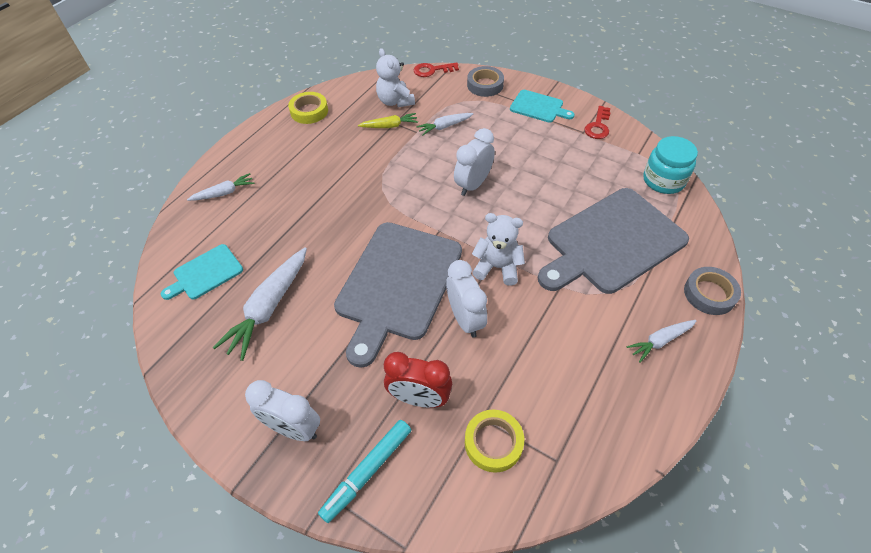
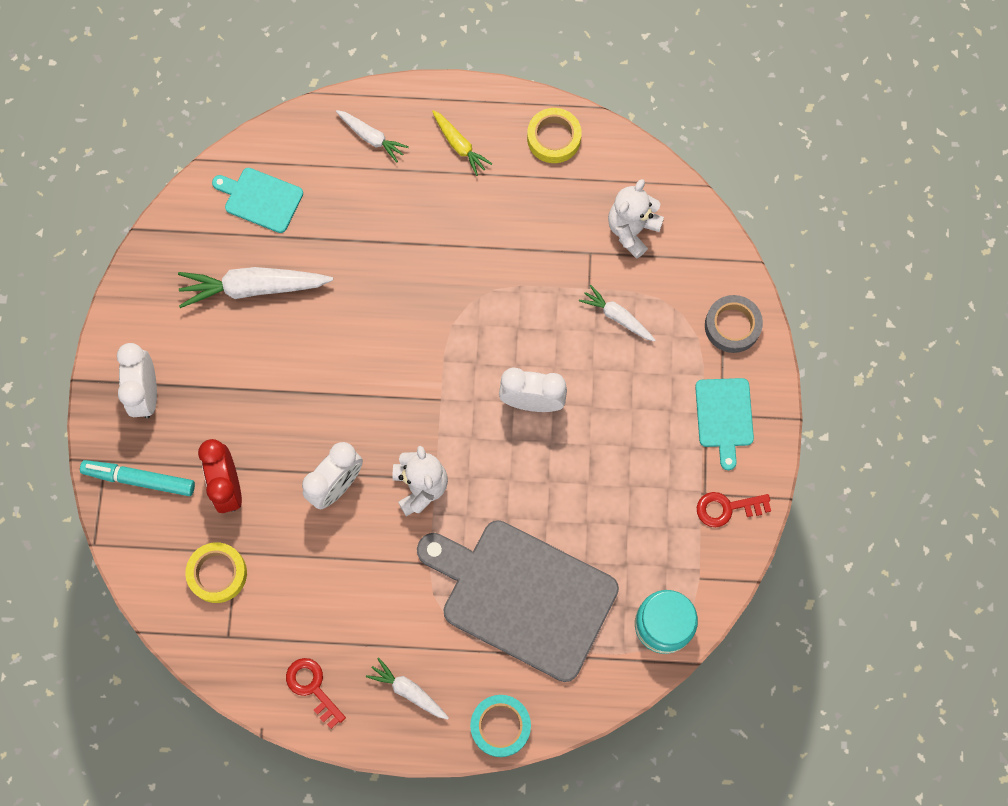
camera: 60 degrees right, 20 degrees up
(389, 126) = (581, 250): yellow carrot -> yellow carrot (459, 145)
(397, 284) = (345, 396): grey cutting board -> none
(432, 70) = (724, 241): red key -> red key (312, 687)
(709, 294) = (500, 726): grey tape -> turquoise tape

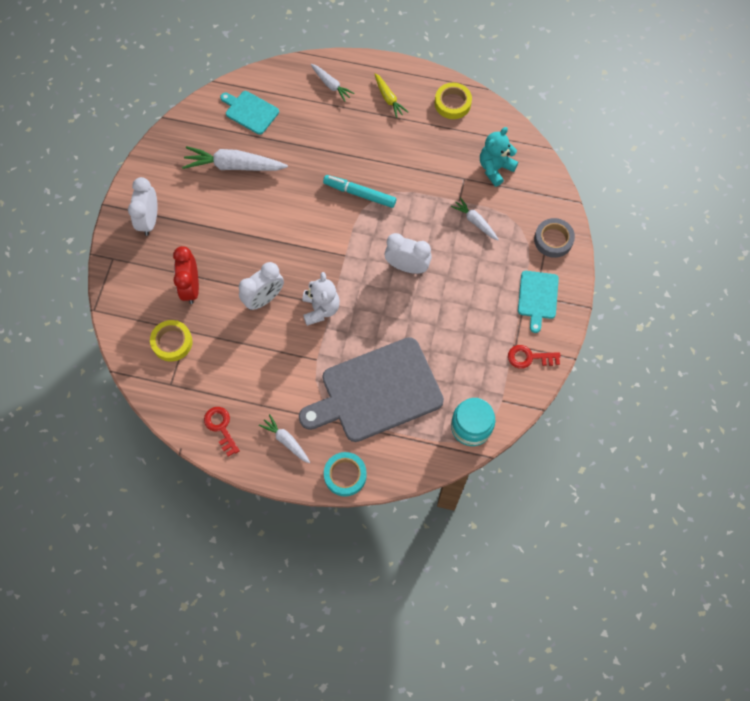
camera: 10 degrees right, 5 degrees down
(139, 479) = (133, 274): turquoise marker -> turquoise marker (359, 194)
(522, 596) = (376, 392): grey cutting board -> grey cutting board turned 60 degrees counterclockwise
(632, 230) = (495, 168): white teddy bear -> turquoise teddy bear

